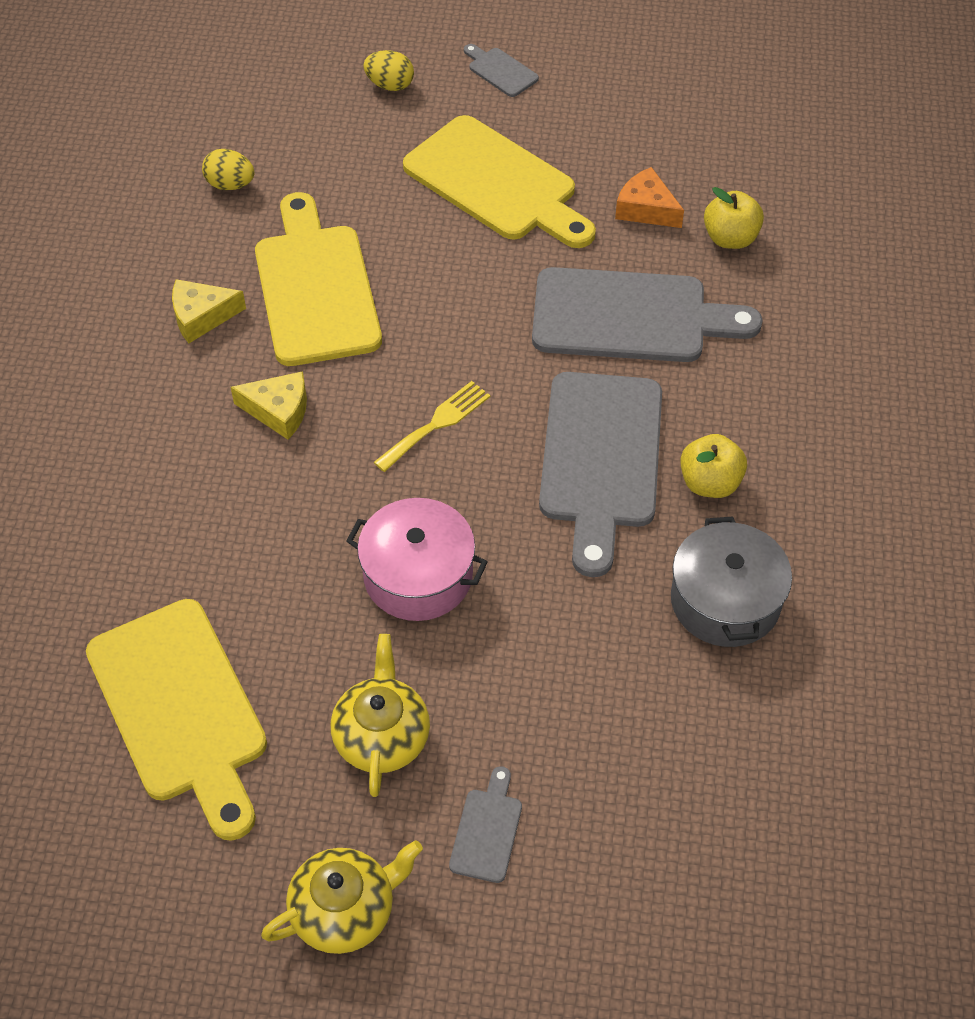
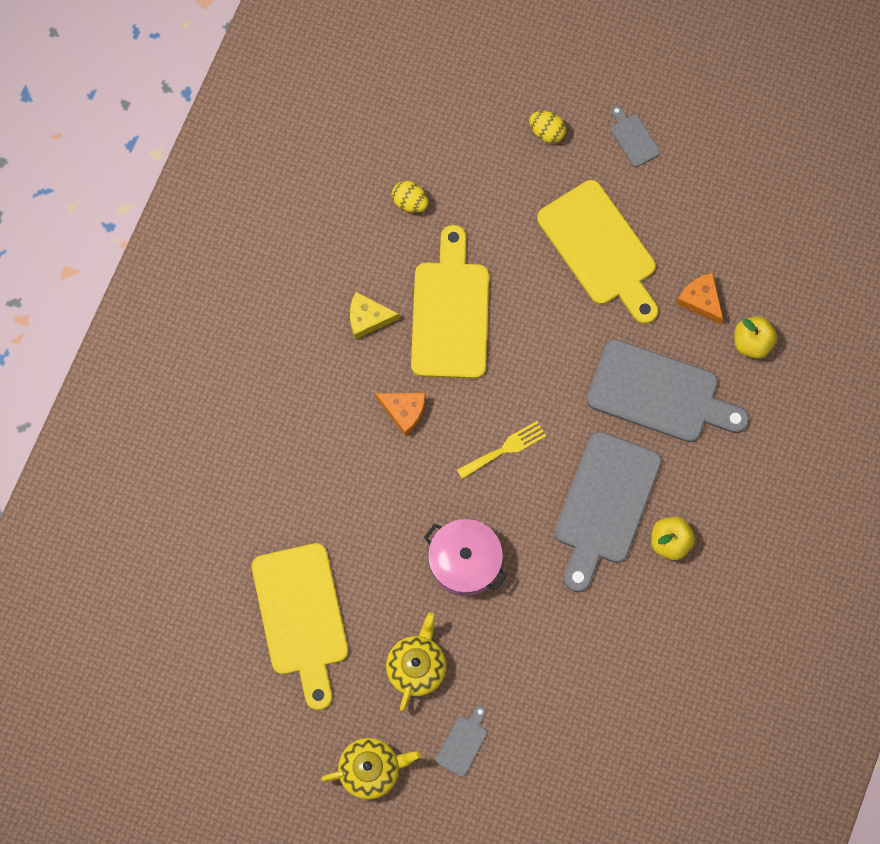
camera: 15 degrees right, 20 degrees up
(279, 411) = (404, 411): yellow cheese -> orange cheese
(725, 600) = (651, 630): grey pot -> none

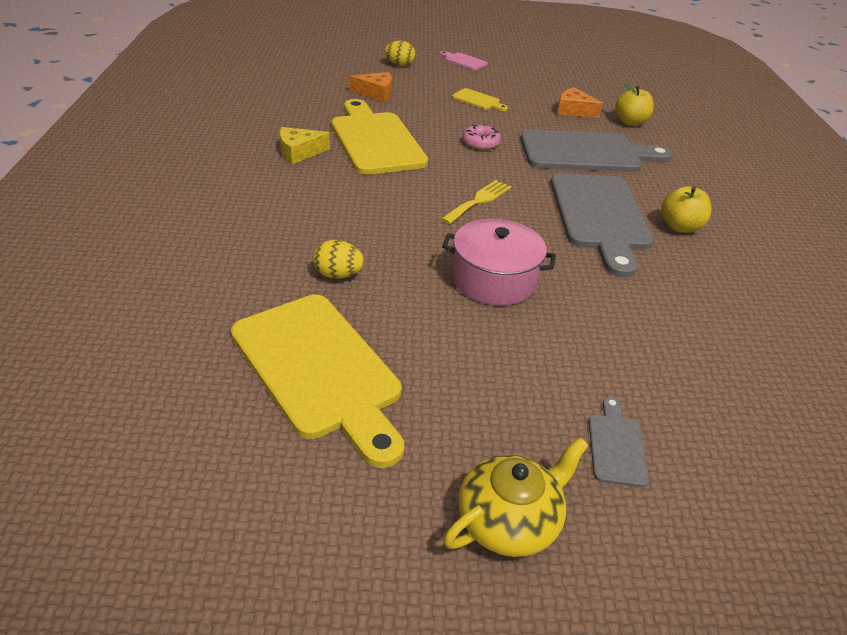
camera: 25 degrees left, 35 degrees down
(404, 411) = (364, 195): orange cheese -> orange cheese (376, 93)
(410, 202) = (308, 99): yellow egg -> yellow egg (338, 275)
(416, 666) = (499, 381): yellow teapot -> none
(557, 345) = (480, 143): none -> pink donut
(600, 248) = (478, 100): yellow cutting board -> yellow cutting board, size x0.43
(633, 138) = (464, 61): grey cutting board -> pink cutting board

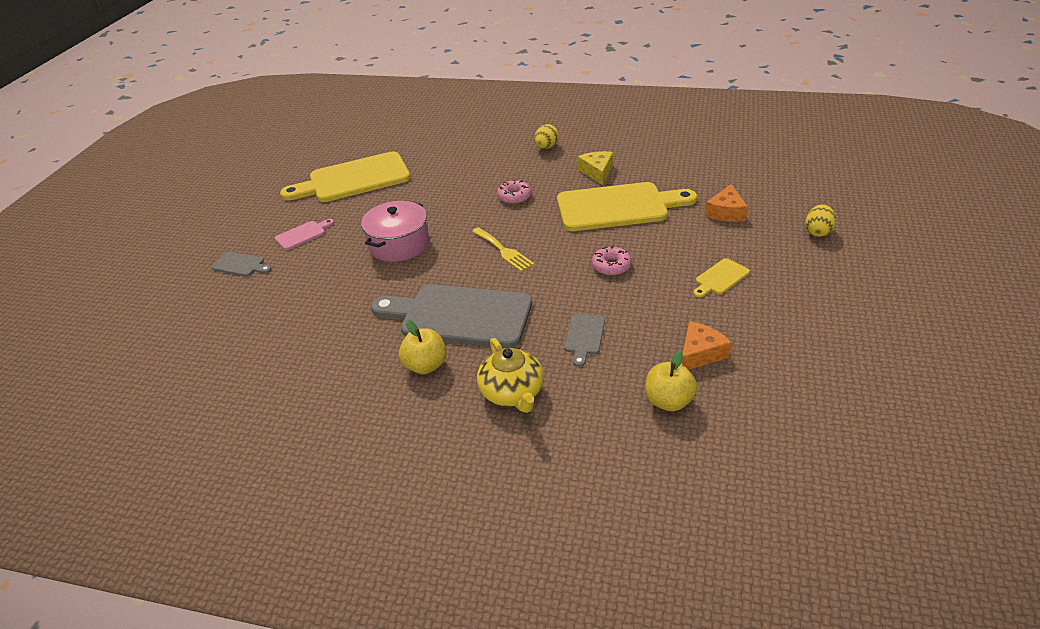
camera: 110 degrees right, 0 degrees up
(338, 275) = (431, 186): yellow egg -> yellow egg (546, 147)
(361, 202) = (514, 196): none -> pink donut
(464, 61) = (851, 283): pink cutting board -> pink cutting board (302, 234)
(509, 520) = (229, 224): yellow teapot -> yellow teapot (512, 393)
(586, 153) = (584, 337): grey cutting board -> grey cutting board, size x0.43

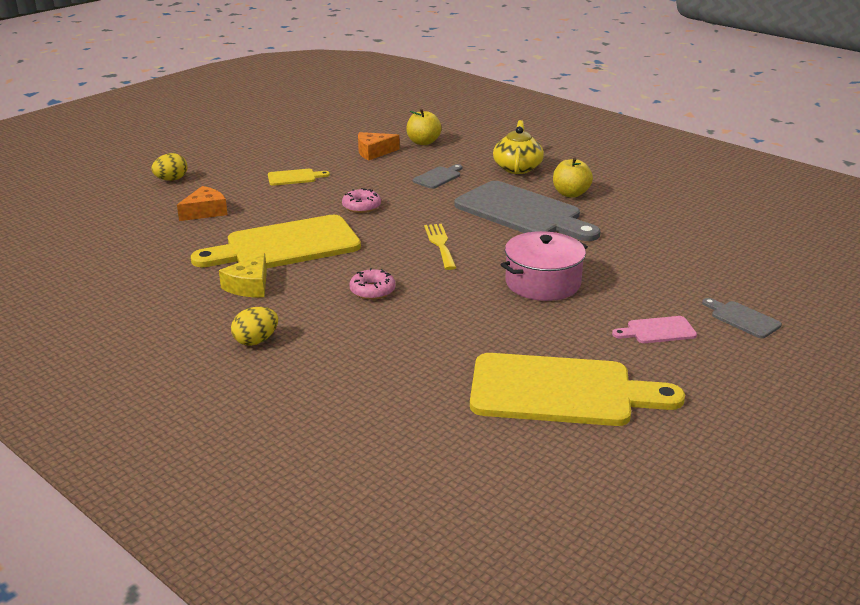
camera: 155 degrees left, 10 degrees down
(617, 207) = (286, 245): yellow cutting board -> yellow cutting board turned 45 degrees counterclockwise

